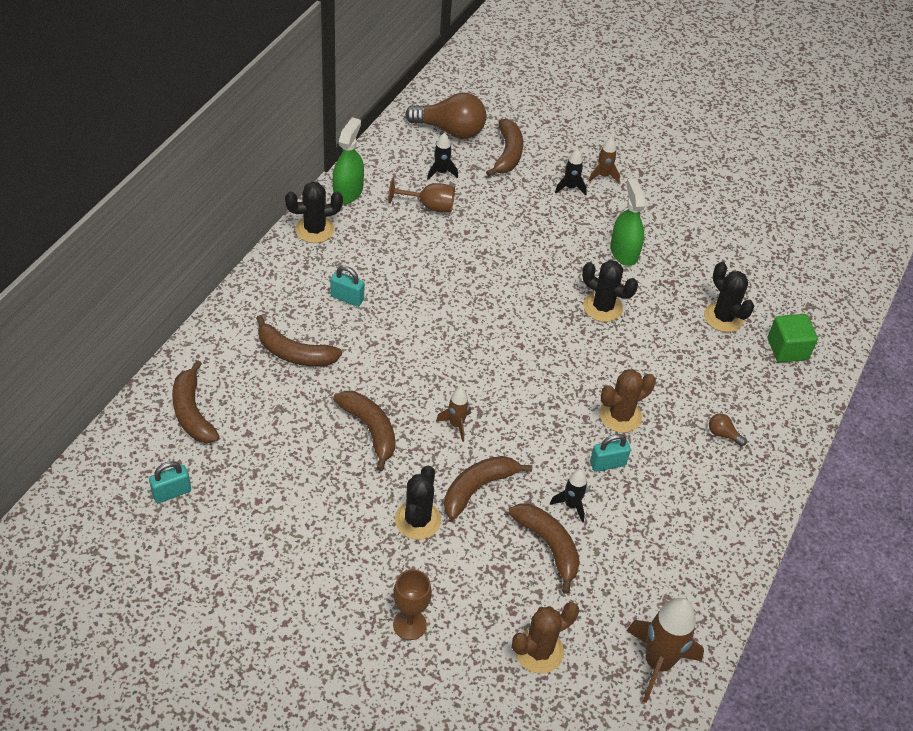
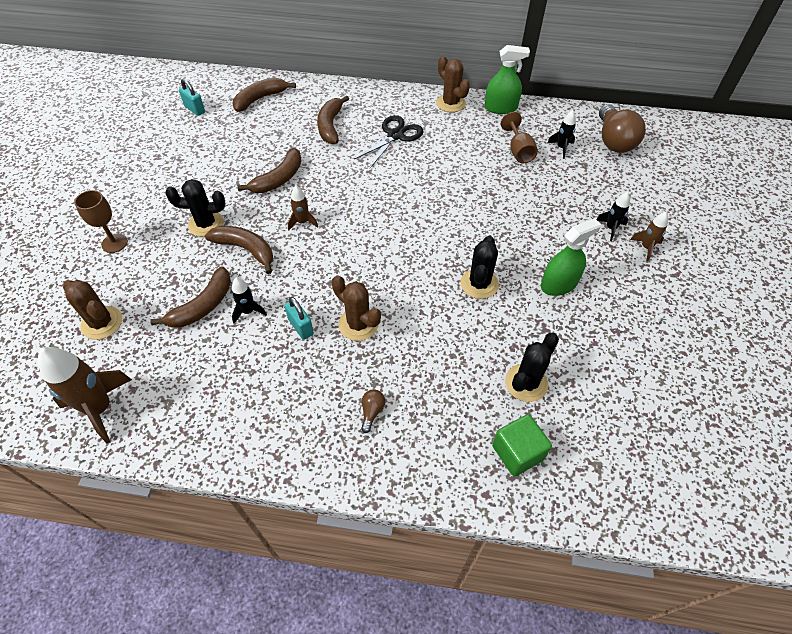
camera: 75 degrees right, 5 degrees up
(315, 230) = (450, 103): black cactus -> brown cactus
(347, 298) = (395, 135): turquoise padlock -> black scissors
(507, 154) = (616, 180): brown banana -> none

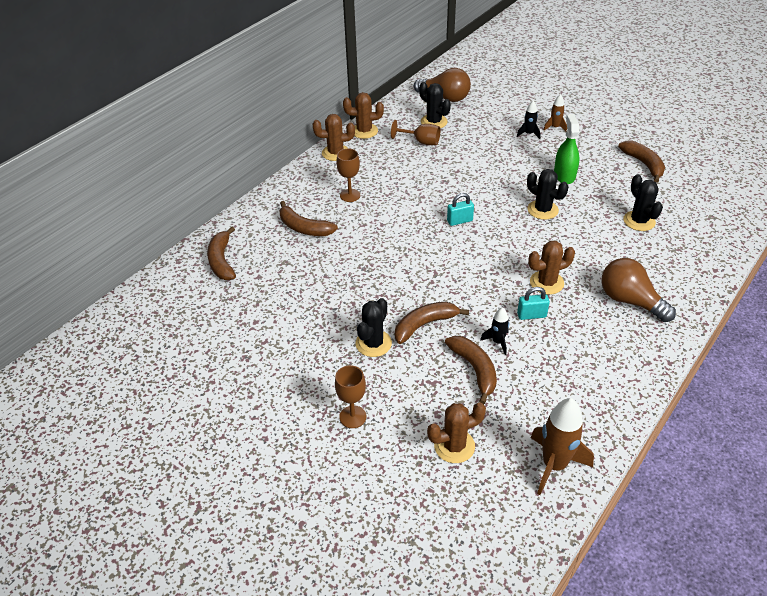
camera: 60 degrees left, 10 degrees down
(195, 109) = (194, 311): turquoise padlock -> turquoise padlock (459, 221)
(279, 179) = (349, 280): brown banana -> brown banana (643, 164)
(302, 222) = (415, 281): brown rocket -> none
(372, 412) = (630, 301): brown light bulb -> brown light bulb, size x2.36
(395, 135) = (350, 195): black scissors -> brown goblet
(500, 108) = (364, 131): green spray bottle -> brown cactus
(517, 452) = (690, 245): green cube -> none
(561, 148) = (434, 122): black rocket -> black cactus

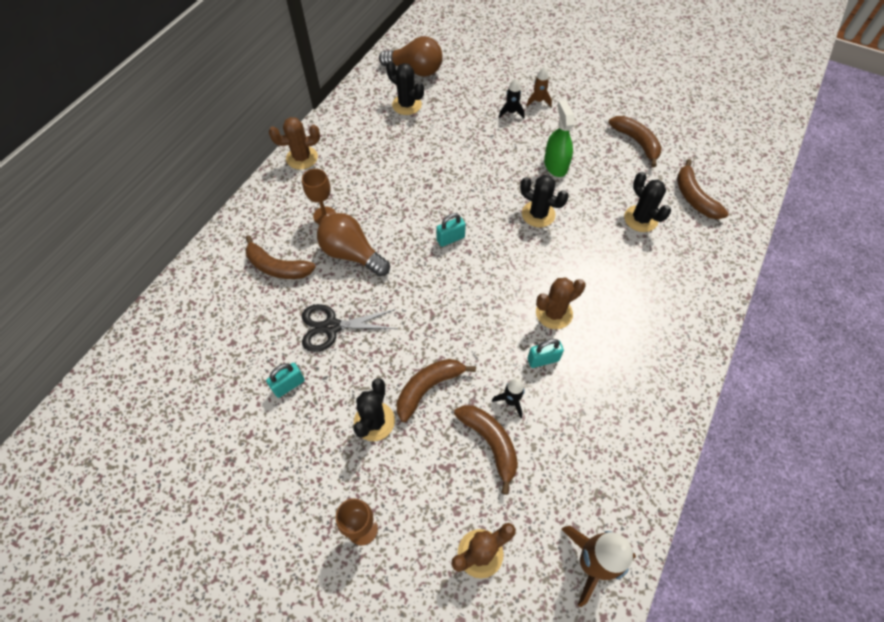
camera: 10 degrees left, 15 degrees up
(222, 261) = (187, 325): brown banana -> brown banana (694, 197)
(303, 311) = (289, 385): none -> turquoise padlock
(345, 274) = (331, 327): none -> black scissors
(364, 131) = (331, 124): brown cactus -> none
(421, 142) = (396, 133): brown goblet -> none
(630, 301) = (644, 327): brown light bulb -> brown light bulb (352, 254)

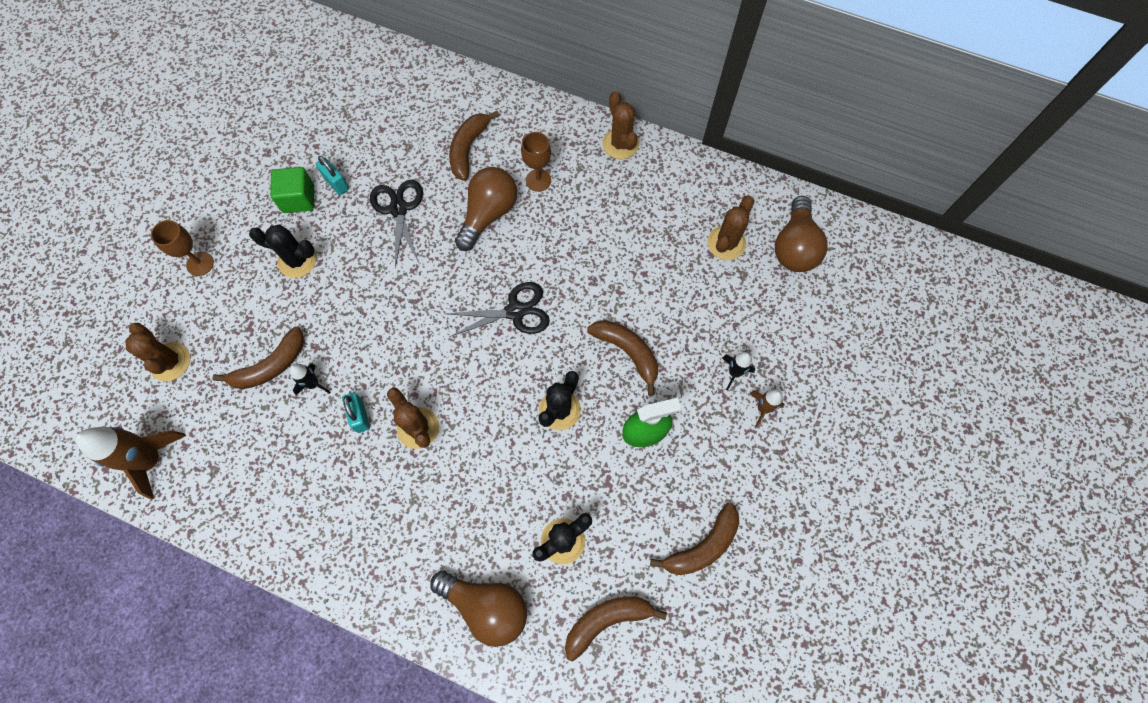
camera: 85 degrees right, 10 degrees up
(299, 423) = (298, 199): none -> green cube
(407, 105) = (726, 243): black cactus -> brown cactus
(428, 388) = (330, 305): brown banana -> brown banana (627, 352)
(450, 239) = (515, 311): turquoise padlock -> black scissors
(695, 269) = (486, 606): none -> brown light bulb

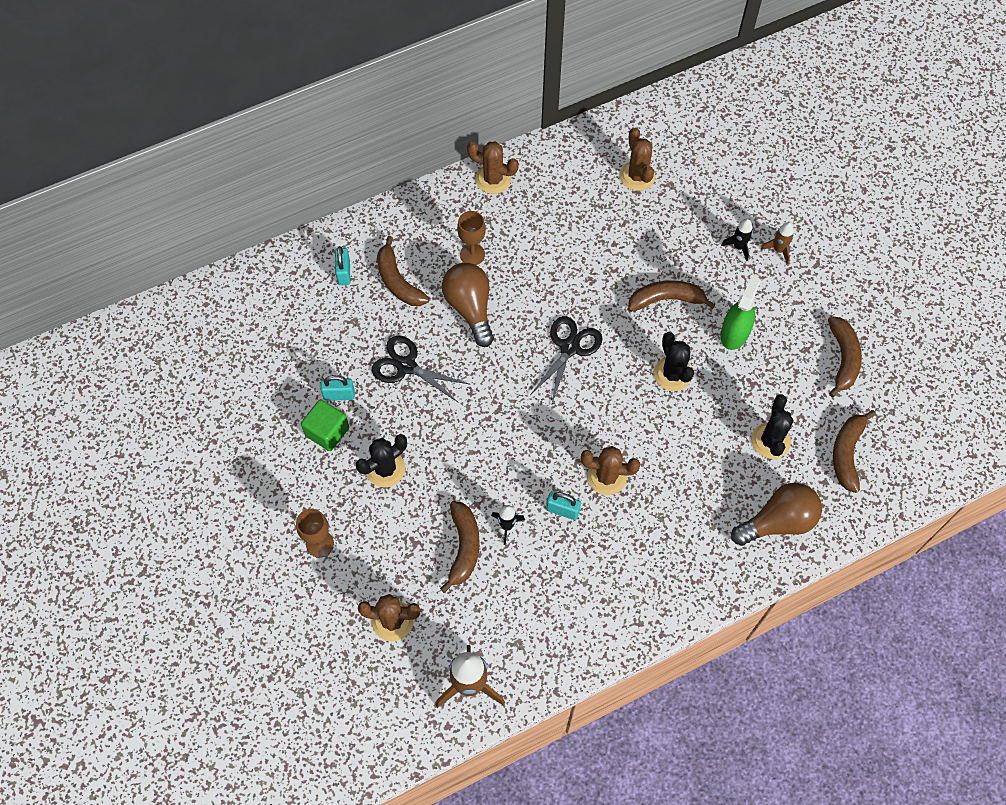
camera: 50 degrees left, 5 degrees down
(444, 109) = (344, 273): none -> turquoise padlock
(794, 246) = (677, 138): brown light bulb -> none

